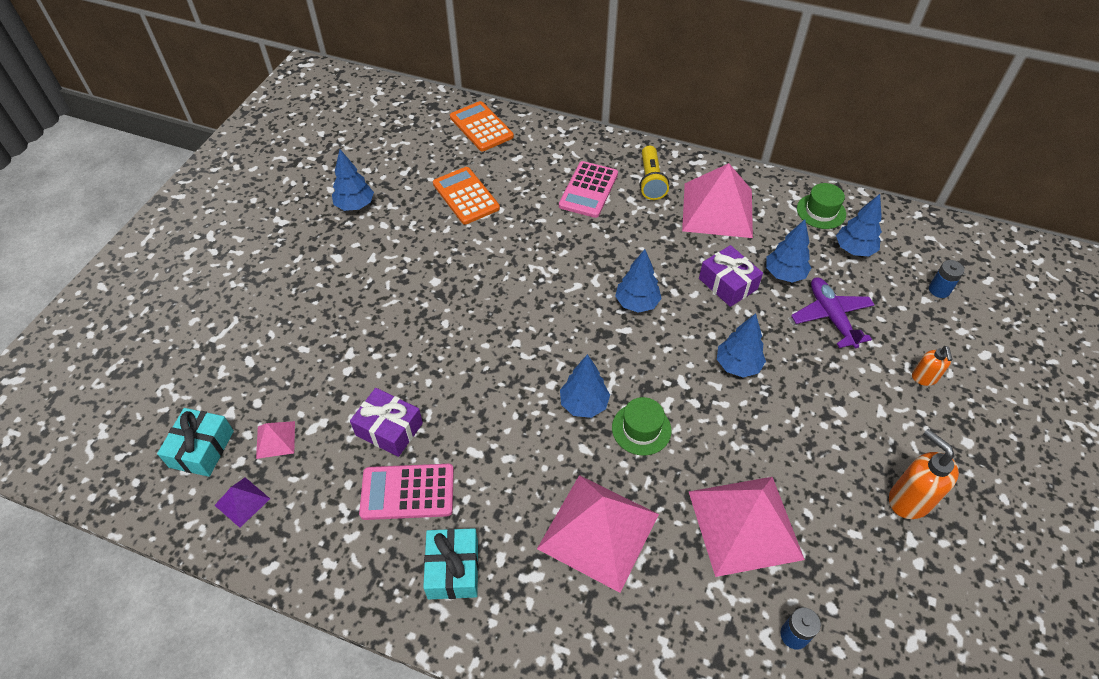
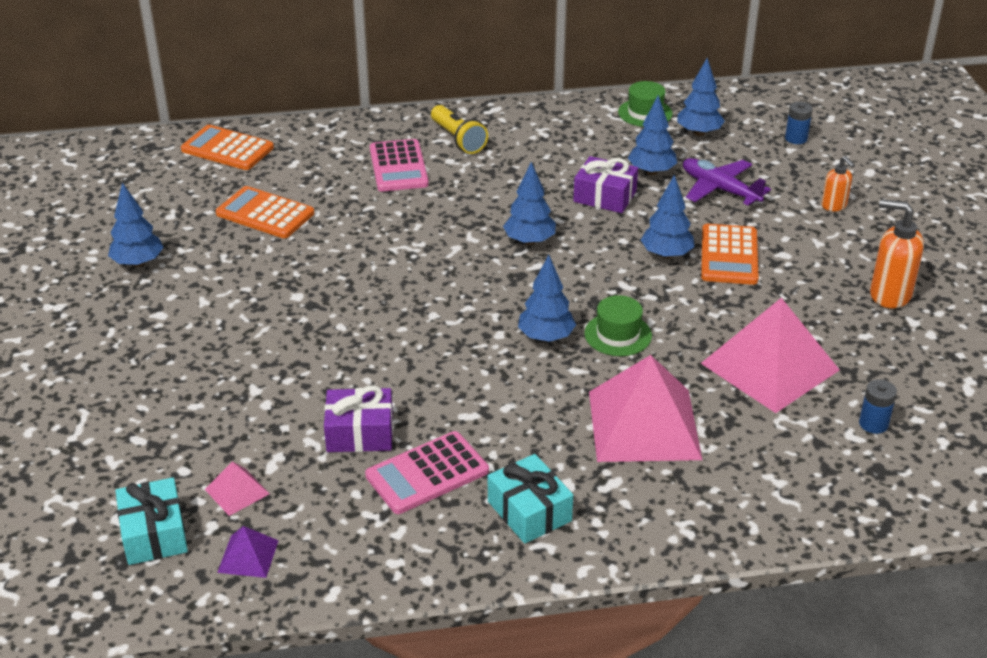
camera: 30 degrees left, 15 degrees down
(717, 209) = (545, 142): pink pyramid -> none
(791, 390) = (729, 255): none -> orange calculator

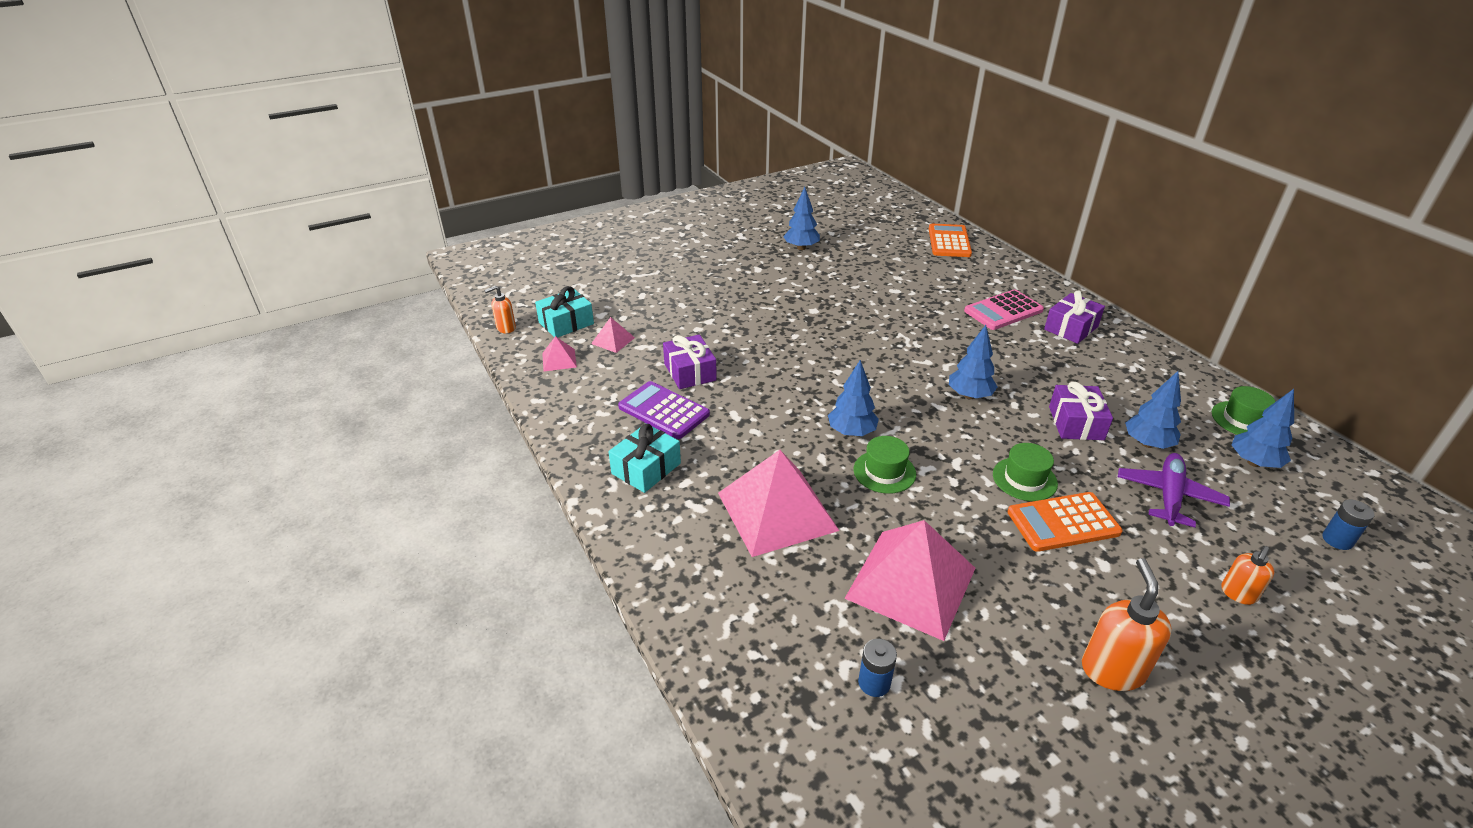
camera: 70 degrees right, 0 degrees up
(116, 607) = (506, 328): none -> orange soap dispenser
(248, 556) = (559, 360): purple pyramid -> pink pyramid
(265, 213) = (891, 274): orange calculator -> none
(427, 473) = (664, 411): pink calculator -> purple calculator
(458, 139) = (1071, 328): yellow flashlight -> purple gift
(666, 254) = (1024, 479): blue tree -> green hat

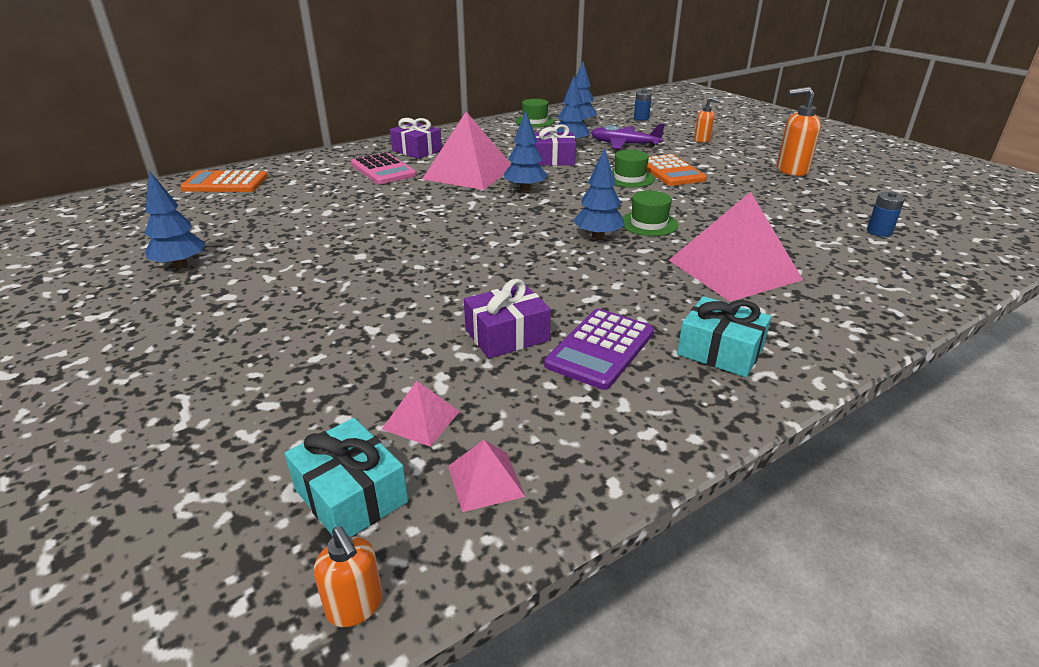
camera: 95 degrees left, 5 degrees down
(911, 582) = (772, 218): pink pyramid -> pink pyramid (468, 173)

